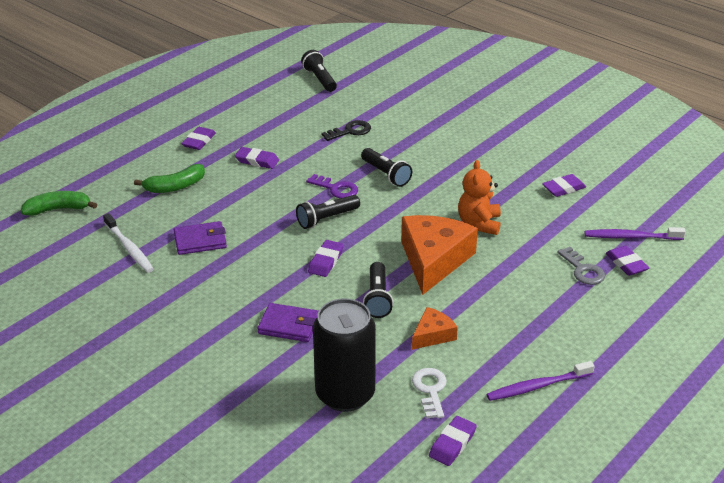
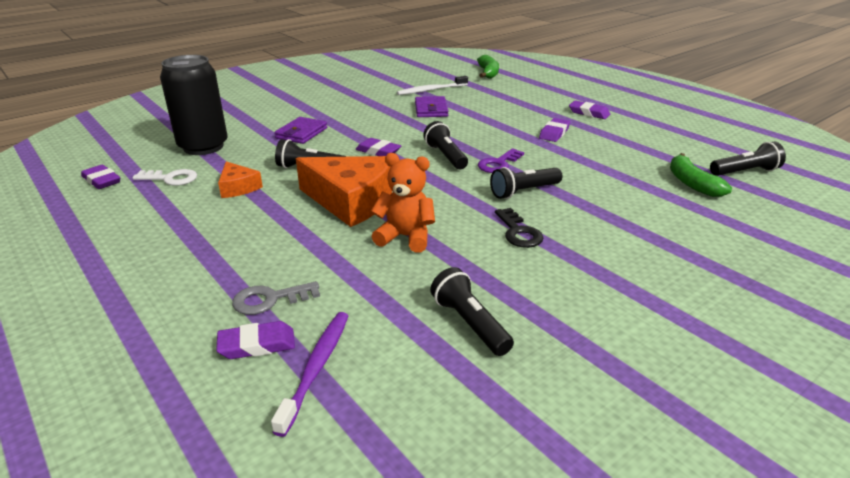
camera: 100 degrees right, 5 degrees down
(175, 186) = (513, 104): green banana -> green banana (692, 183)
(350, 131) = (620, 180): black key -> black key (518, 232)
(537, 386) = (116, 230): purple toothbrush -> none
(563, 188) = (470, 323): purple eraser -> black flashlight

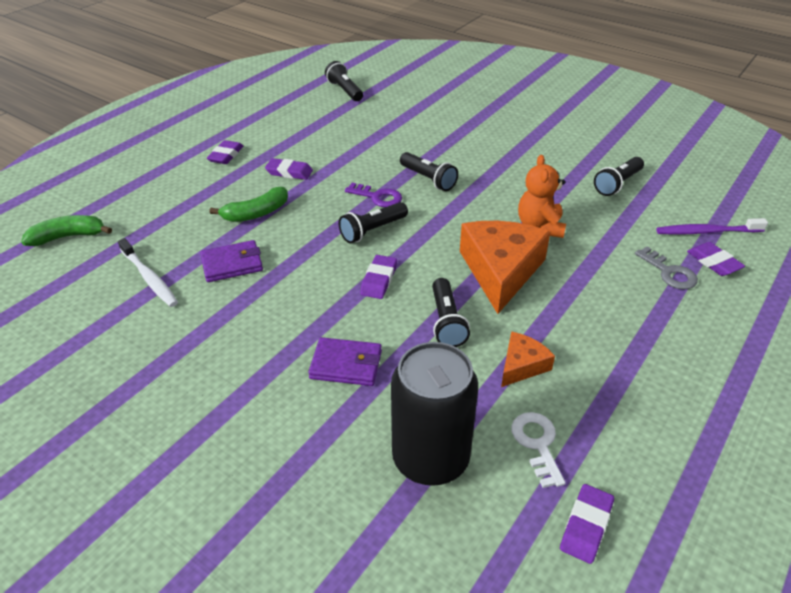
camera: 105 degrees left, 10 degrees up
(518, 232) = (497, 176): black key -> none
(692, 183) = (375, 110): green banana -> green banana (256, 213)

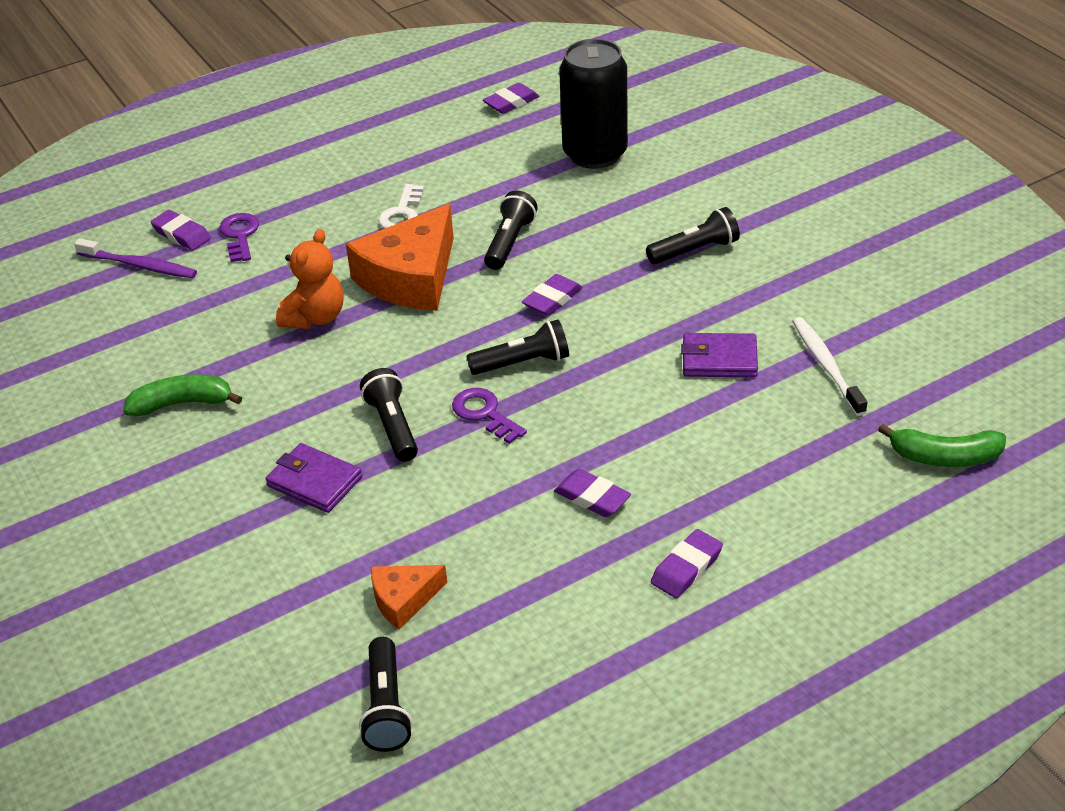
camera: 155 degrees left, 0 degrees up
(256, 213) = (667, 429): green banana -> green banana (182, 403)
(346, 364) = (630, 228): purple wallet -> purple wallet (314, 482)
(522, 365) = (469, 194): orange cheese -> orange cheese (403, 599)
(537, 444) = (505, 145): white key -> white key (402, 214)
(617, 184) = (152, 351): black flashlight -> black flashlight (695, 251)
(669, 272) = (240, 235): grey key -> purple key
(713, 262) = (181, 234): purple eraser -> purple eraser turned 45 degrees counterclockwise

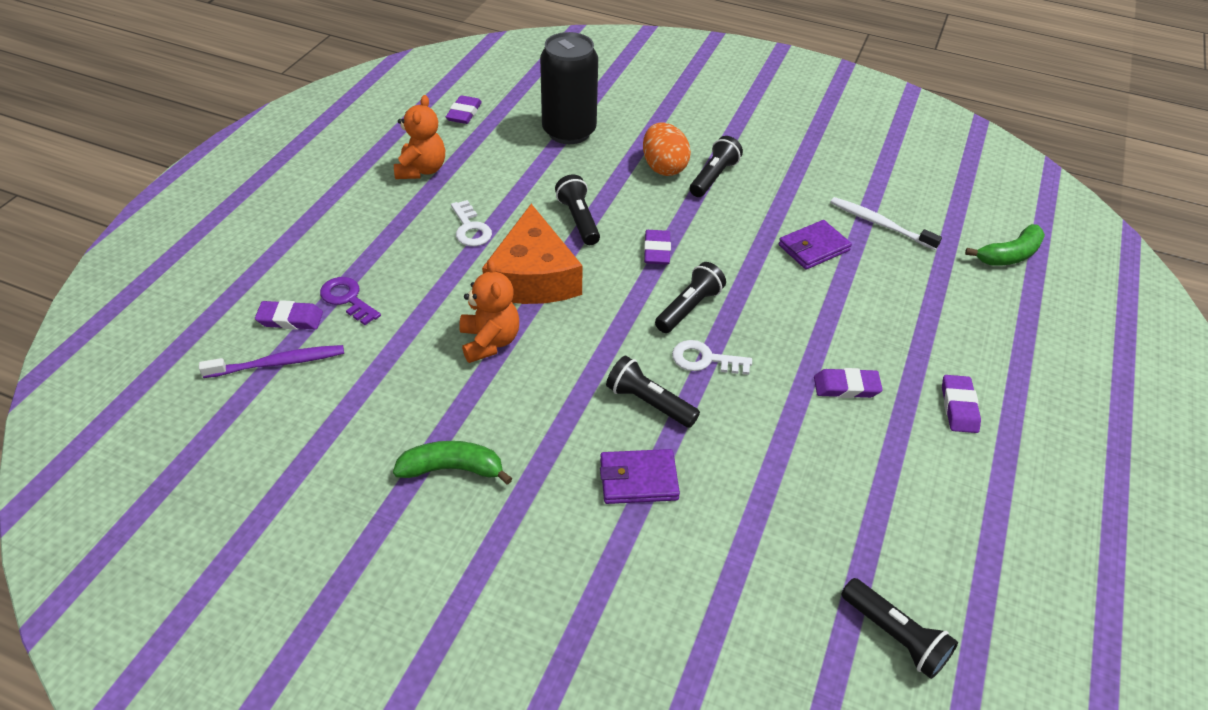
camera: 40 degrees left, 5 degrees up
(182, 403) = (452, 469): green banana -> green banana turned 45 degrees clockwise
(403, 599) = (810, 539): orange cheese -> none
(415, 144) = (421, 170): none -> orange teddy bear
(484, 413) = (704, 359): purple key -> white key
(652, 222) = (664, 167): none -> orange egg

